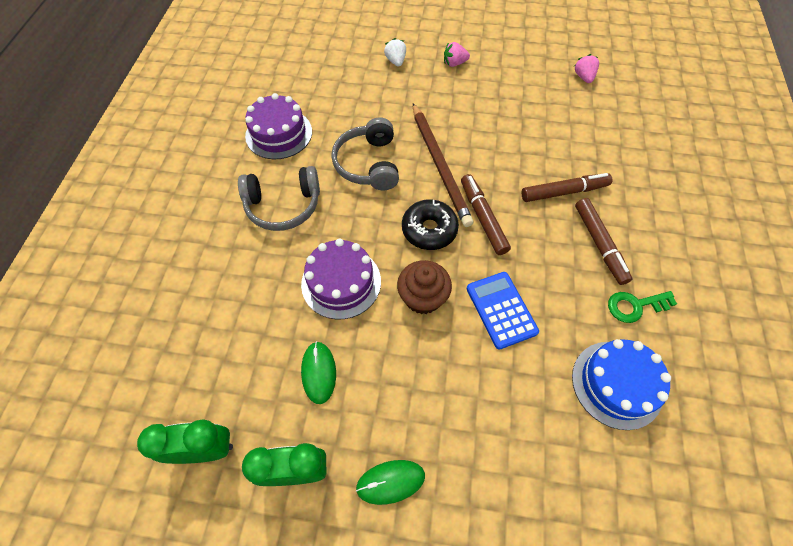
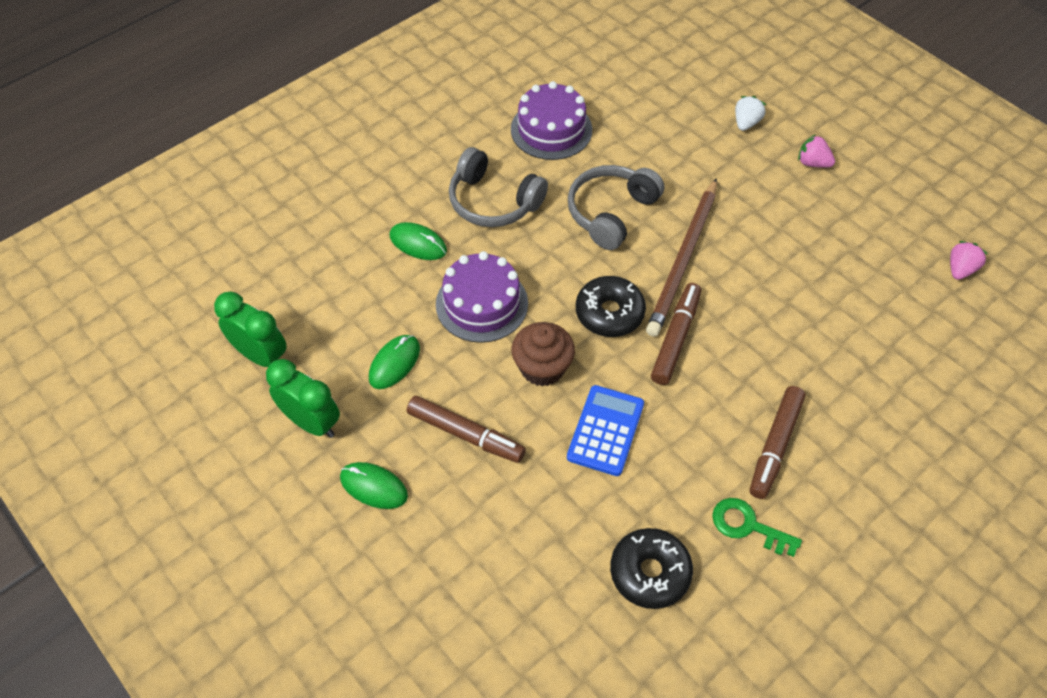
camera: 40 degrees right, 5 degrees down
(255, 271) = (418, 243): none -> green mouse
(564, 192) = (793, 372): brown marker -> brown marker (465, 434)
(616, 384) = (650, 572): blue cake -> black donut

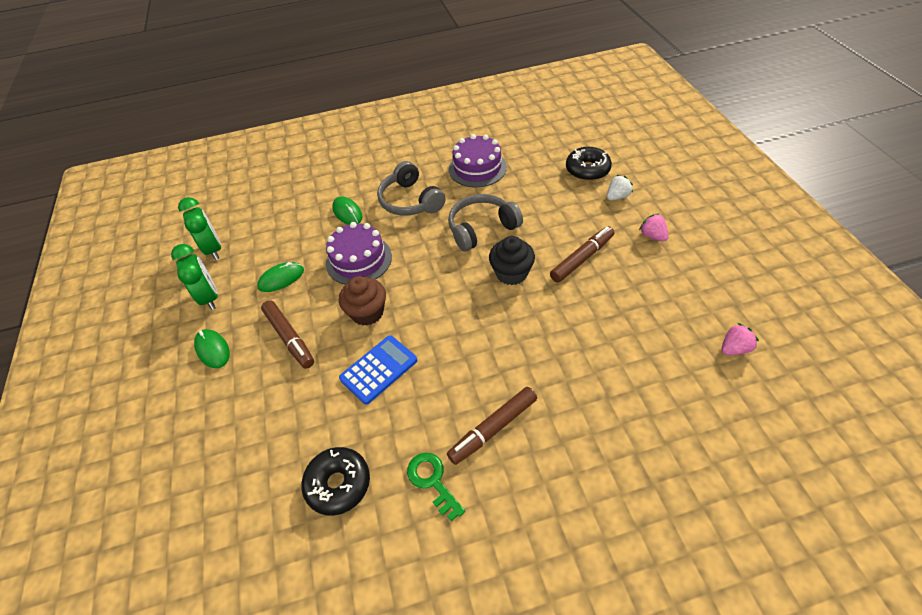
camera: 30 degrees right, 5 degrees down
(609, 313) = (436, 292): black donut -> black donut (587, 170)
(675, 338) = (470, 324): brown marker -> brown marker (582, 258)
(683, 260) = (511, 273): brown pencil -> black cupcake

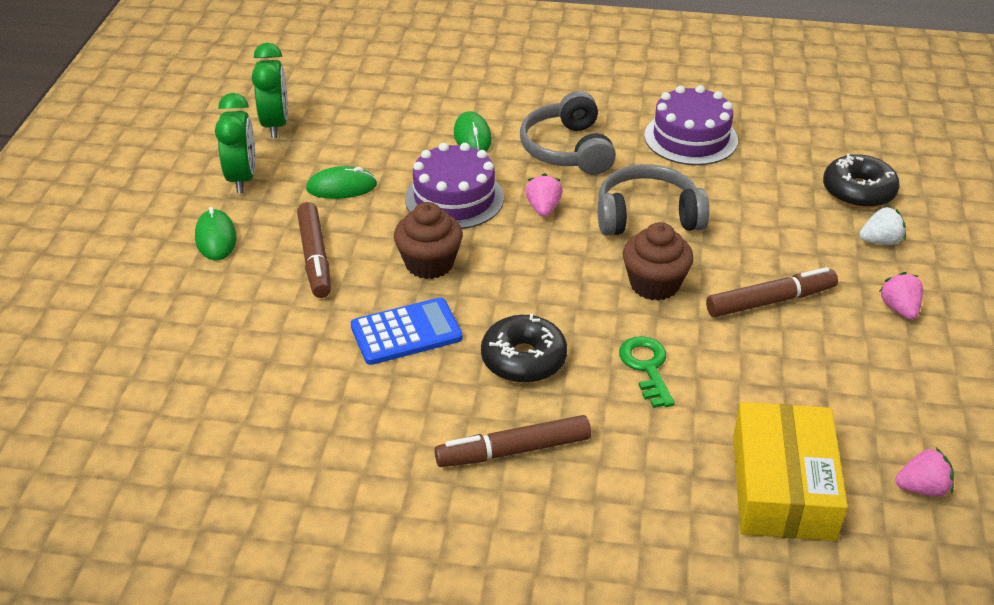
camera: 20 degrees right, 10 degrees down
(338, 484) = (286, 434): black donut -> black donut (523, 359)
(417, 246) = (543, 208): none -> pink strawberry
(432, 481) = (401, 475): green key -> green key (647, 367)
(511, 273) = (654, 284): black cupcake -> brown cupcake
(661, 382) = (782, 486): none -> yellow box

